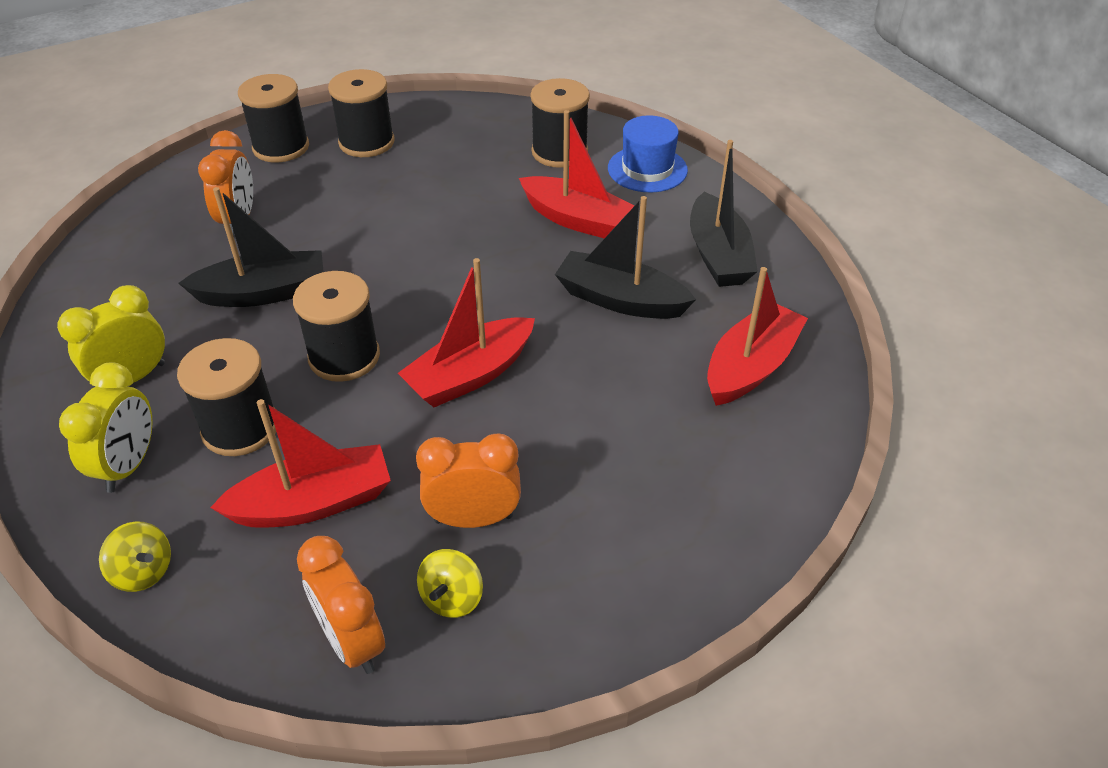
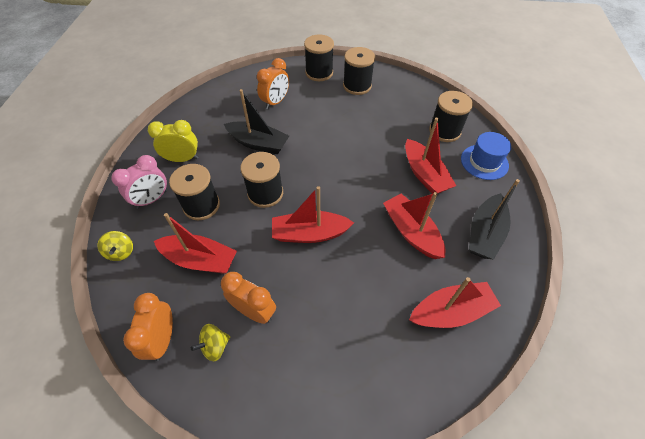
camera: 35 degrees right, 10 degrees up
(129, 465) = (152, 199): yellow clock -> pink clock
(620, 300) = (411, 232): black boat -> red boat

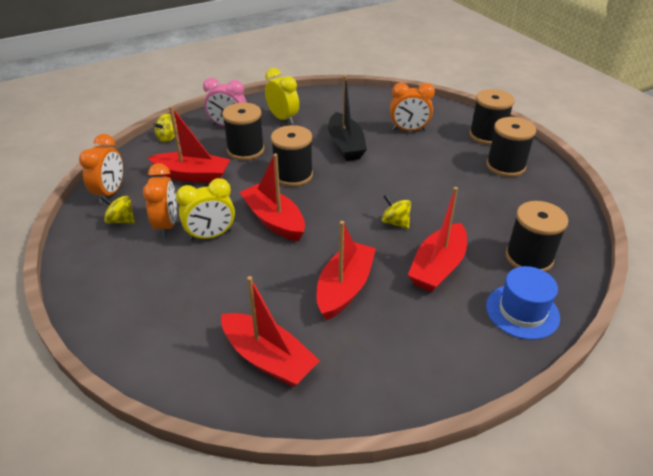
camera: 55 degrees right, 15 degrees down
(163, 339) = (110, 193): orange clock -> orange clock turned 135 degrees clockwise
(200, 260) = (192, 175): red boat -> red boat turned 60 degrees counterclockwise
(294, 284) = (211, 236): none -> yellow clock
(367, 169) = (395, 222): none -> yellow spinning top
(484, 233) = (405, 351): black boat -> none

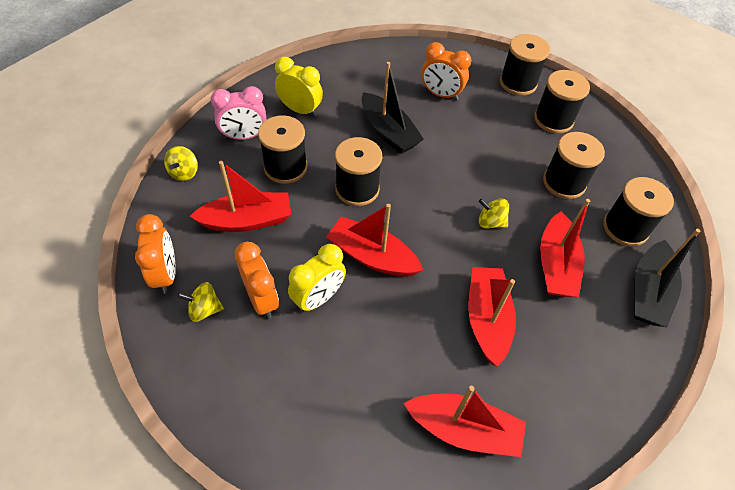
camera: 25 degrees left, 15 degrees up
(409, 130) = (441, 94): orange clock -> orange clock turned 45 degrees clockwise
(486, 211) = (564, 182): none -> black spool
(522, 311) = (648, 292): blue hat -> black boat

